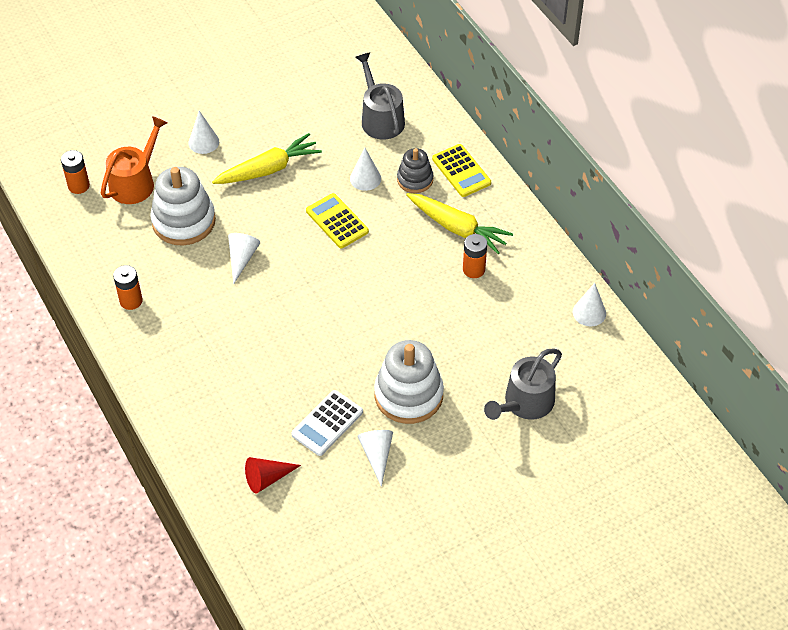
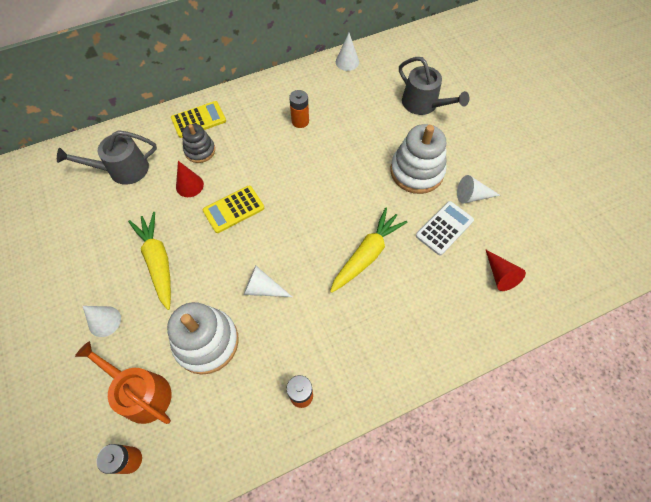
camera: 85 degrees left, 10 degrees up
(327, 423) = (444, 228): white calculator -> white calculator turned 90 degrees counterclockwise
(365, 178) = (189, 185): white cone -> red cone
(457, 228) = (257, 127): yellow carrot -> yellow carrot (367, 254)

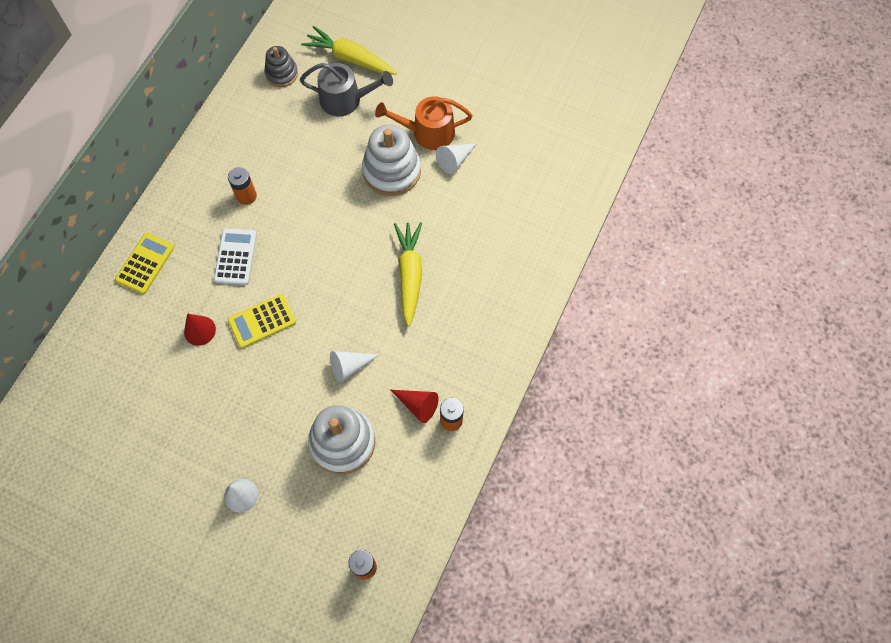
camera: 40 degrees left, 5 degrees up
(123, 170) = (119, 363): grey watering can -> none
(141, 393) = (327, 518): orange watering can -> orange watering can (428, 132)
(158, 262) = (238, 415): yellow carrot -> yellow carrot (350, 58)
(200, 151) = (177, 292): grey stacking toy -> grey stacking toy (281, 74)
(234, 209) = (262, 321): yellow calculator -> yellow calculator turned 45 degrees clockwise
(347, 62) = (237, 103): white cone -> none
(444, 228) = (453, 205): white calculator -> white calculator (235, 257)
(500, 275) = (525, 213): red cone -> red cone (417, 405)

